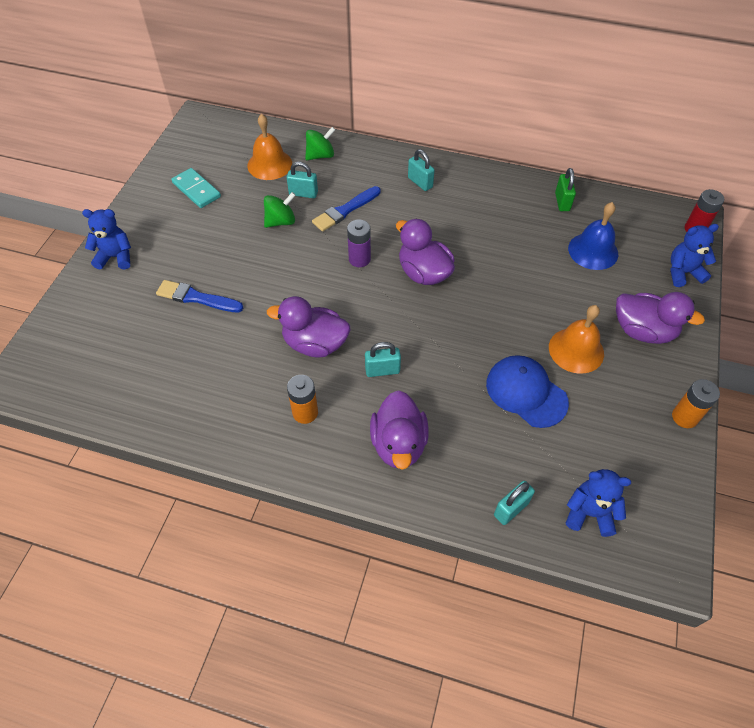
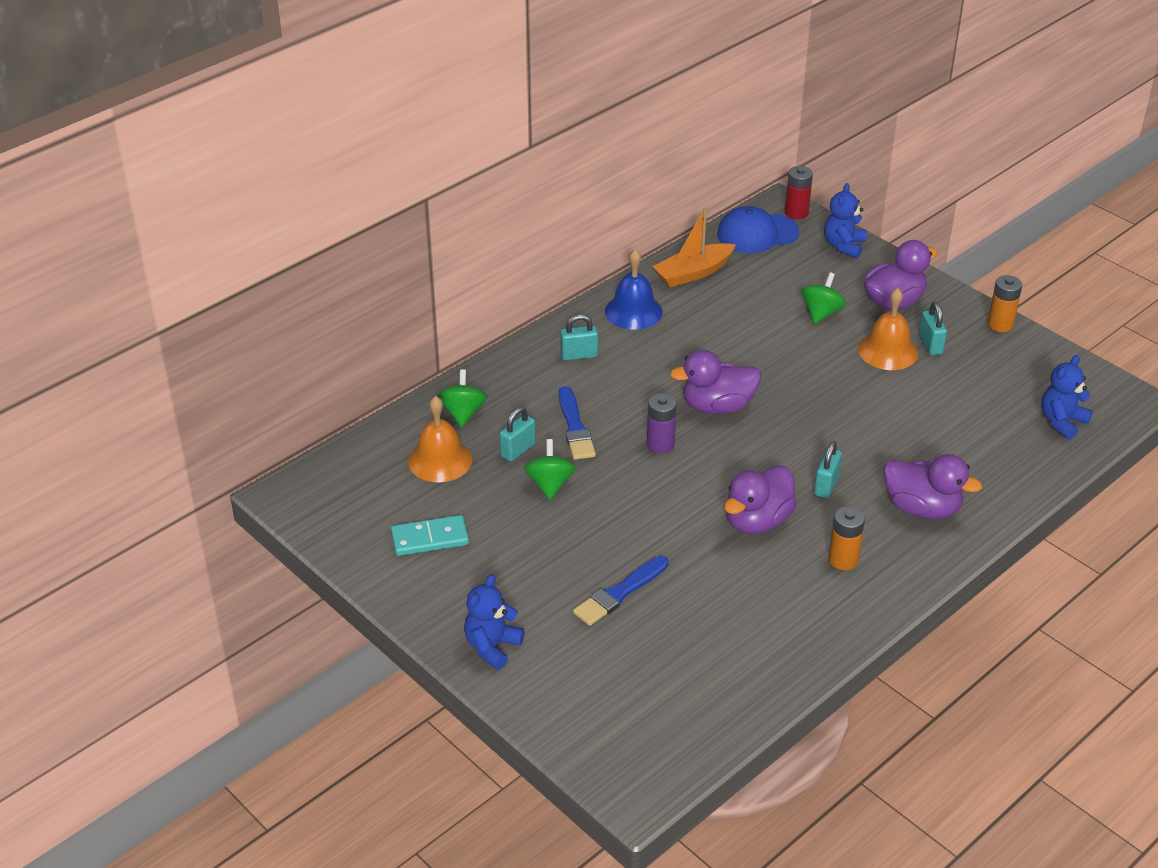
camera: 60 degrees left, 15 degrees down
(511, 509) = (1032, 465): turquoise padlock -> turquoise padlock (930, 344)
(526, 392) = (915, 403): blue cap -> blue cap (757, 233)
(562, 202) = (693, 273): green padlock -> orange boat
(585, 291) = (821, 313): none -> green spinning top
(593, 251) = (775, 284): blue bell -> blue bell (633, 311)

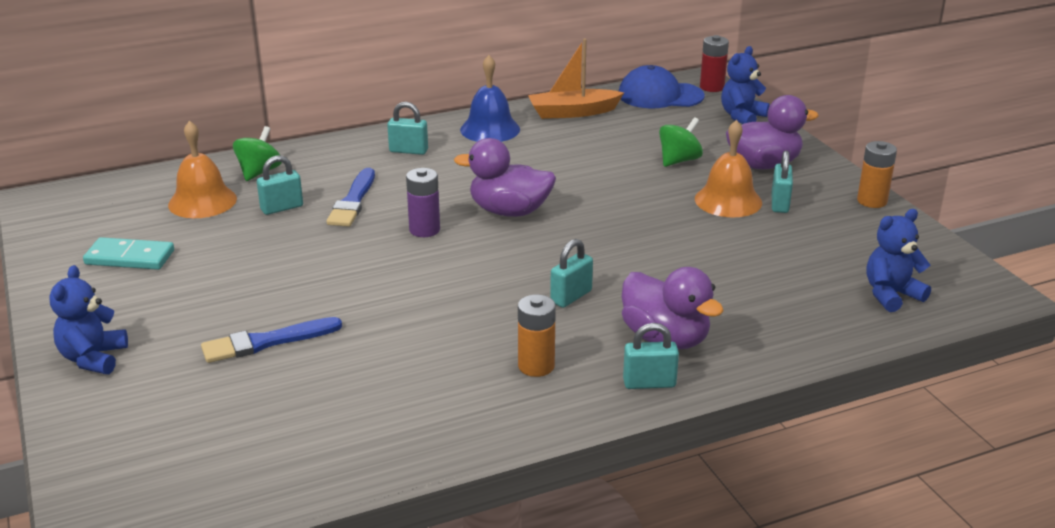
camera: 20 degrees right, 10 degrees down
(492, 647) = (93, 358): blue teddy bear -> blue teddy bear turned 45 degrees counterclockwise
(550, 484) = (286, 239): green spinning top -> none
(757, 521) = (469, 312): purple duck -> none
(934, 553) = (649, 383): none -> turquoise padlock

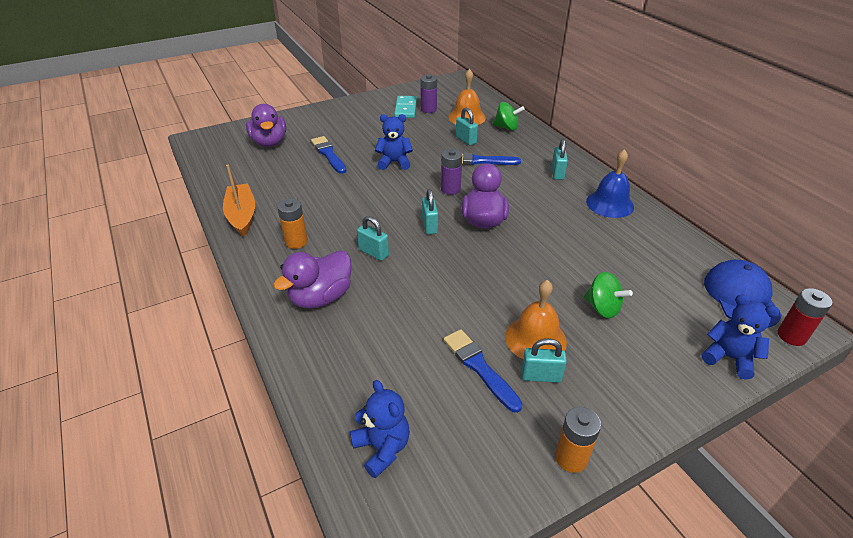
camera: 85 degrees right, 10 degrees up
(93, 358) = (319, 116): blue teddy bear -> blue teddy bear (394, 162)
(148, 234) = (428, 109): none -> purple battery
(573, 112) = (666, 243): orange boat -> orange boat (242, 215)
(649, 383) = (271, 289): turquoise padlock -> turquoise padlock (429, 226)
(764, 165) = (620, 369): purple duck -> purple duck (269, 142)
(774, 235) = (479, 367): none -> blue brush

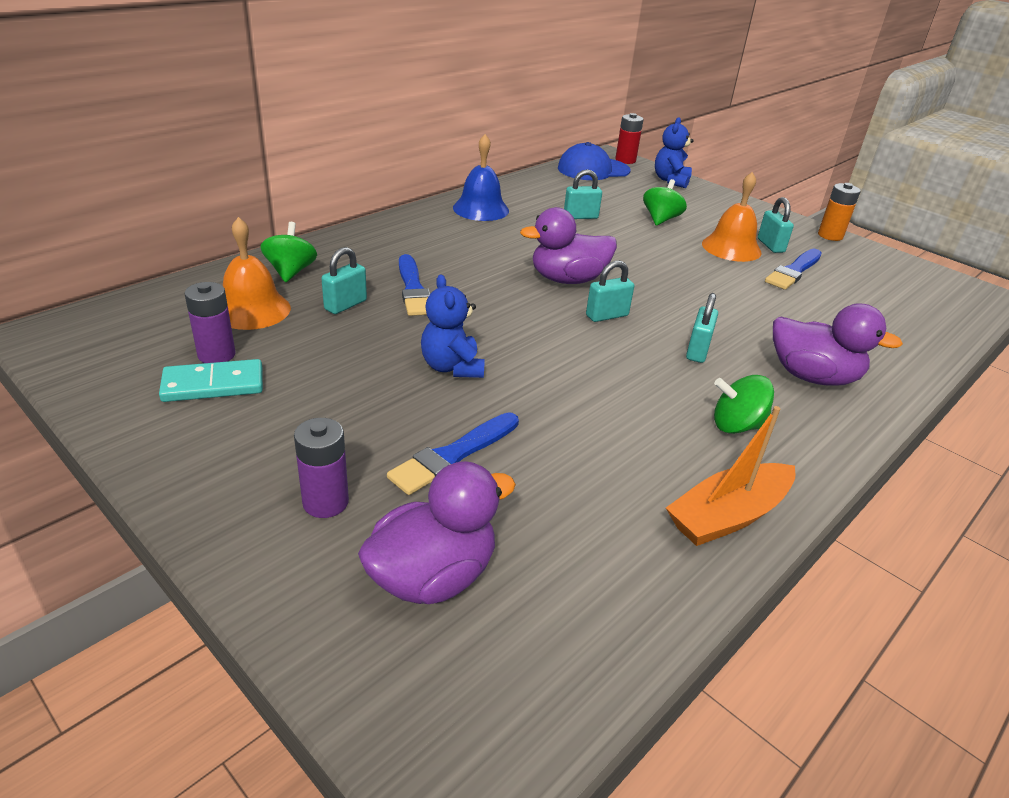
camera: 110 degrees left, 5 degrees down
(296, 242) = (736, 426): orange battery -> green spinning top
(382, 448) = (926, 308): blue teddy bear -> none
(450, 189) = (507, 307): purple battery -> purple battery (325, 502)
(557, 173) = (424, 235): turquoise padlock -> turquoise padlock (580, 217)

